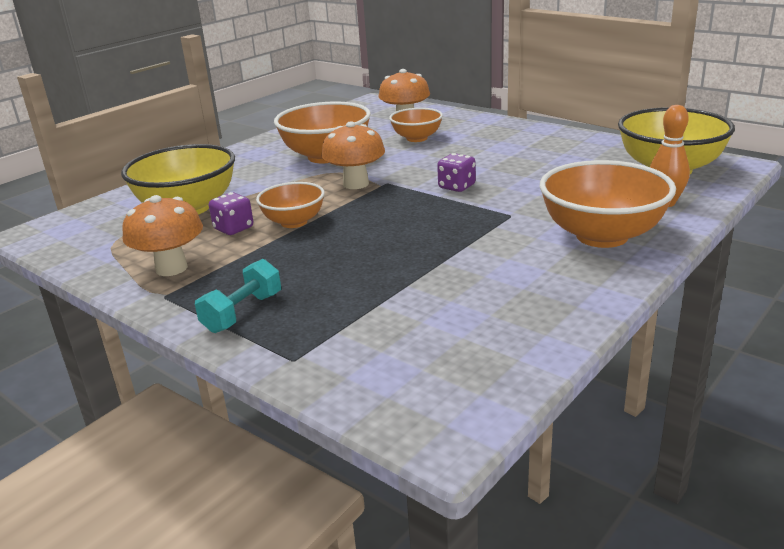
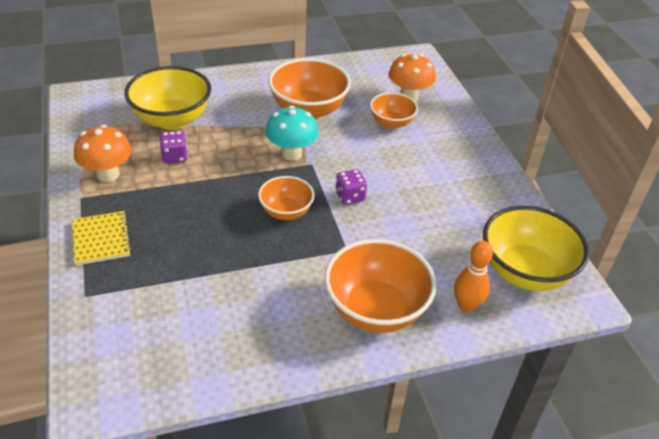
camera: 30 degrees right, 15 degrees up
(243, 313) = (101, 239): turquoise dumbbell -> yellow notebook
(294, 222) = (213, 171): orange bowl -> orange bowl (286, 212)
(356, 184) = (291, 153): orange mushroom -> turquoise mushroom

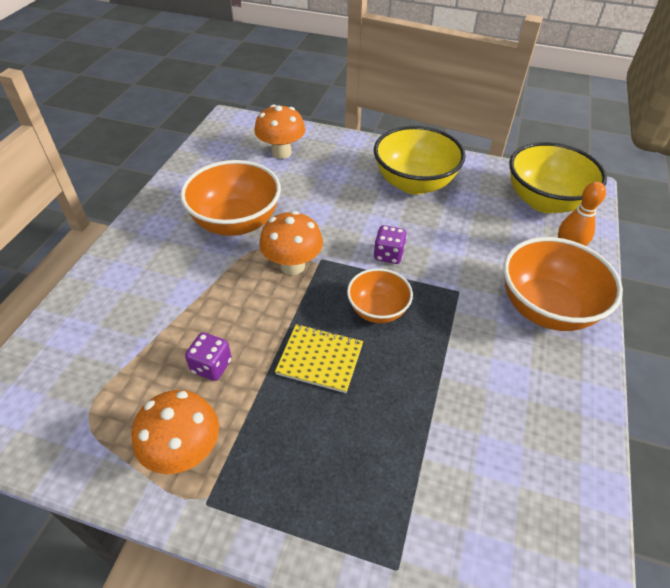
camera: 55 degrees left, 5 degrees up
(101, 239) = (305, 508): yellow notebook -> yellow notebook (320, 359)
(172, 119) = (139, 339): yellow bowl -> yellow bowl (414, 183)
(291, 153) = (292, 265): turquoise mushroom -> orange mushroom
(391, 123) = (308, 180): orange bowl -> none

